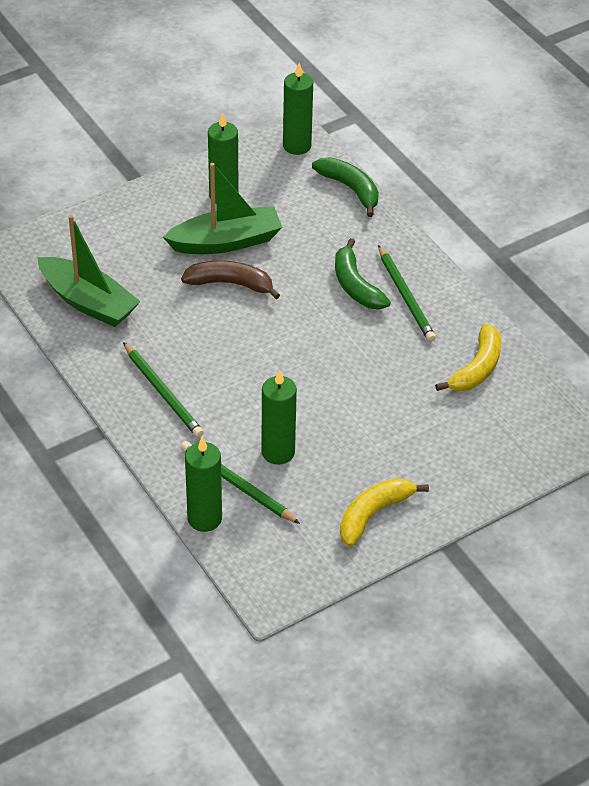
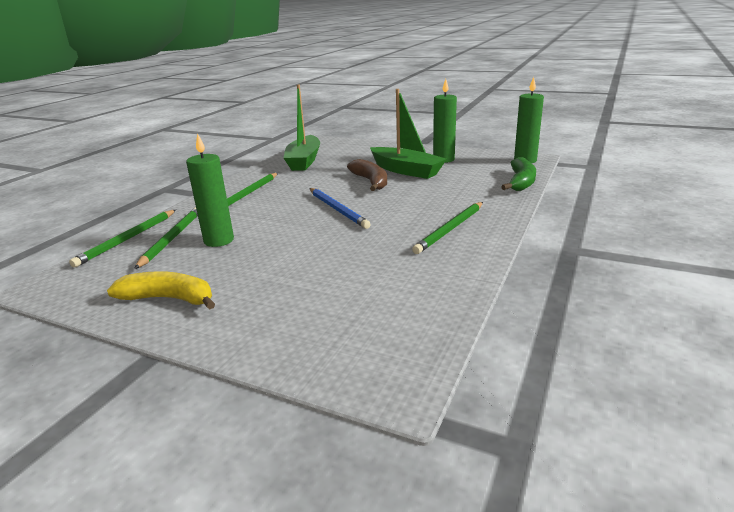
camera: 60 degrees right, 20 degrees down
(204, 519) = (128, 239): green candle -> green pencil
(285, 343) = (337, 209): none -> blue pencil
(355, 285) = (431, 211): green banana -> none
(477, 368) = (413, 284): yellow banana -> none

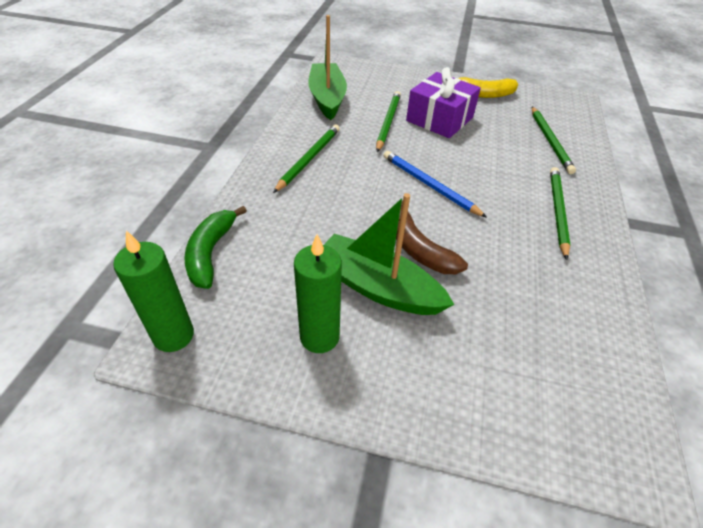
camera: 165 degrees right, 20 degrees up
(128, 239) = (587, 139): green pencil -> green pencil (388, 122)
(219, 240) = (506, 140): green candle -> none
(273, 264) = (439, 119): none -> purple gift
(304, 161) = (571, 324): green boat -> green boat (327, 98)

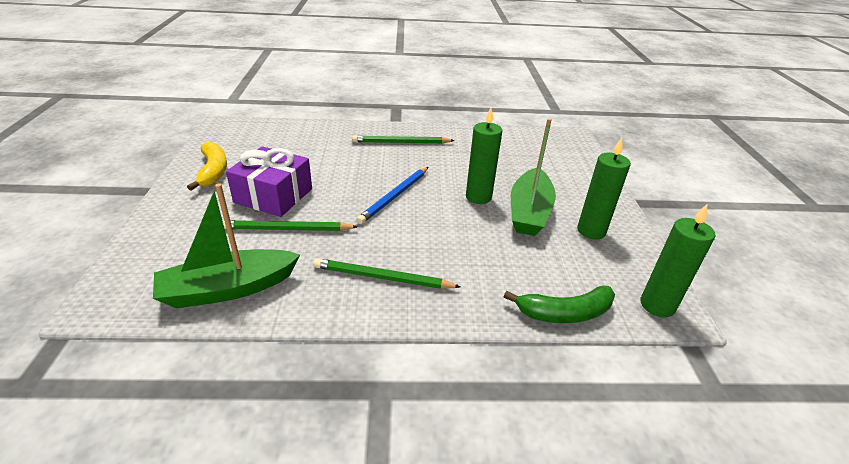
camera: 105 degrees left, 10 degrees down
(418, 249) = (478, 197): brown banana -> green candle
(550, 141) = (303, 140): green pencil -> none

